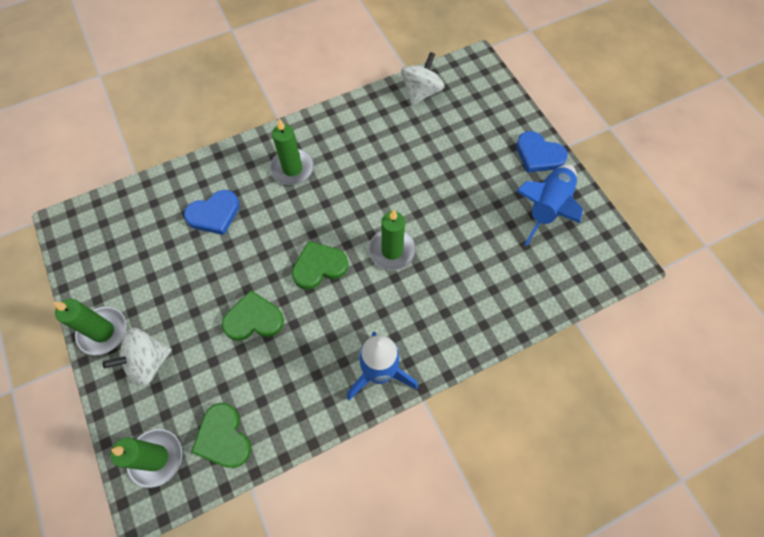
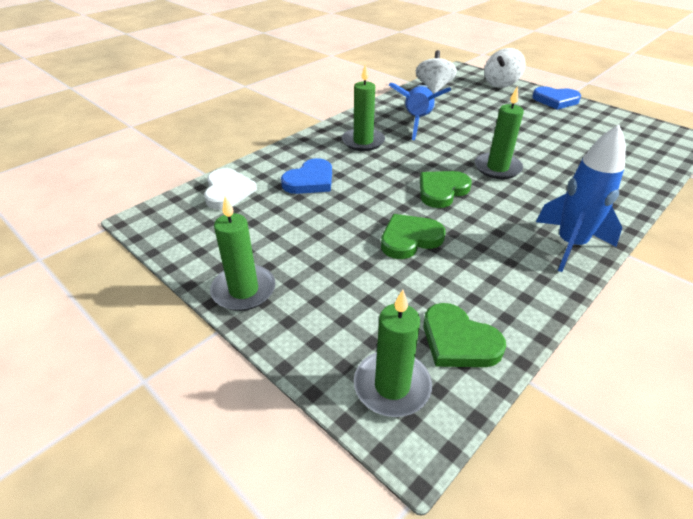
camera: 20 degrees left, 25 degrees down
(140, 207) = (228, 191): none -> white heart
(148, 362) = (317, 301): white spinning top -> white spinning top (501, 83)
(546, 208) = (593, 122): blue rocket -> blue rocket (417, 122)

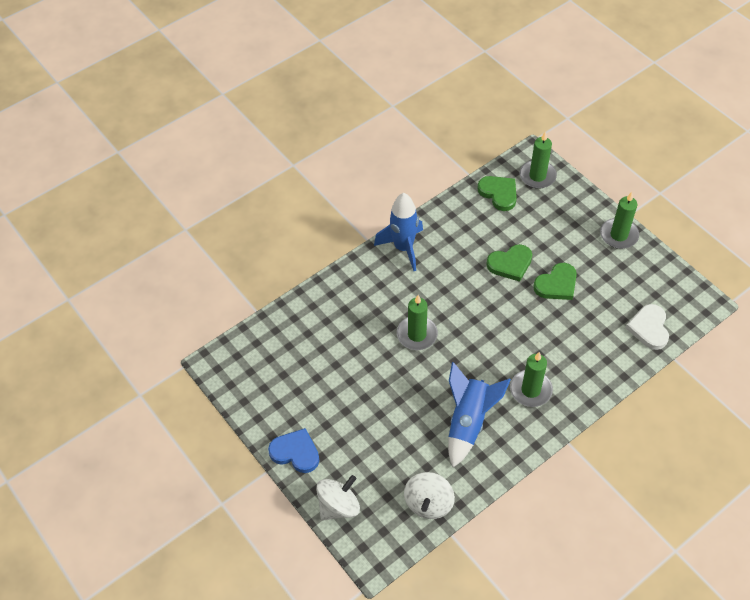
camera: 170 degrees left, 15 degrees up
(310, 181) = (581, 335): blue heart -> none
(442, 191) = (474, 310): green heart -> green heart (556, 284)

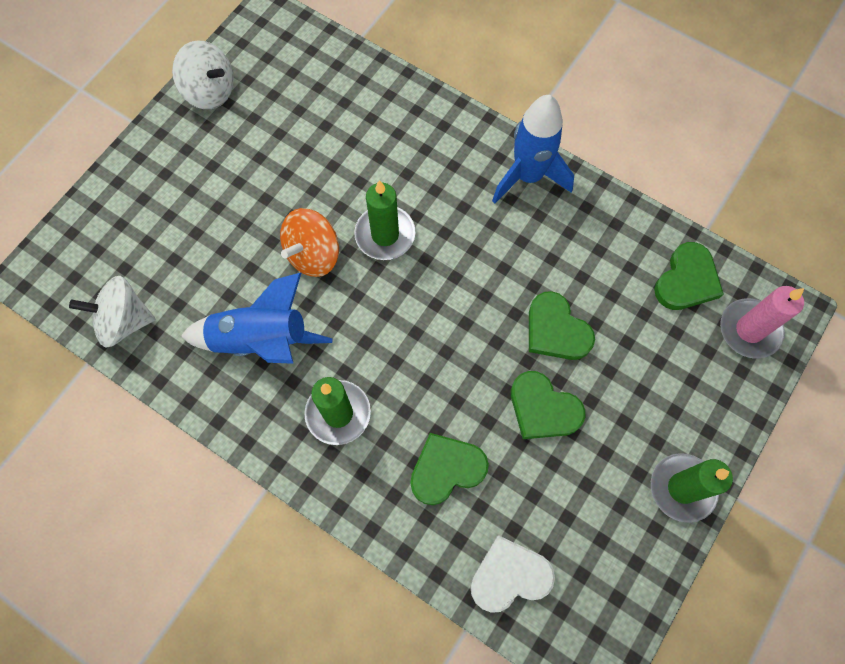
camera: 70 degrees right, 15 degrees up
(295, 452) = (163, 143): blue heart -> none
(338, 506) = (99, 215): white spinning top -> white spinning top (210, 91)
(417, 378) = (313, 254): none -> orange spinning top
(537, 176) = (749, 330): green candle -> pink candle
(580, 342) = (446, 469): none -> green heart

